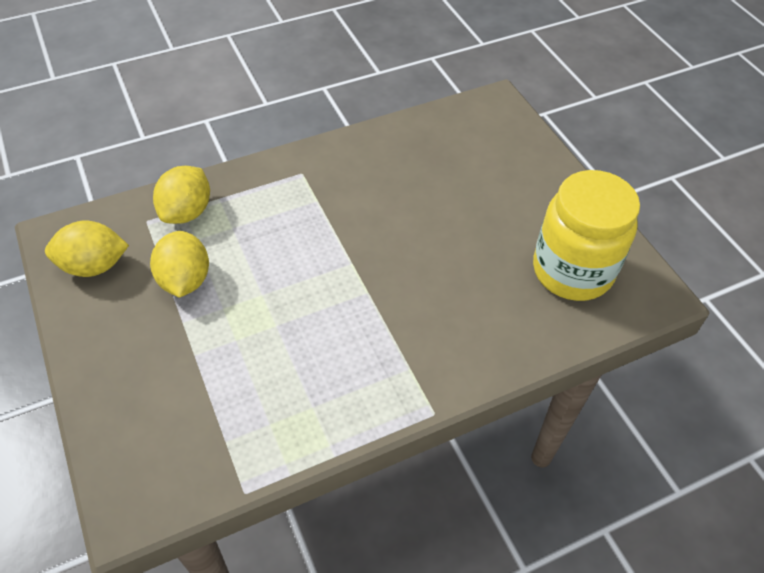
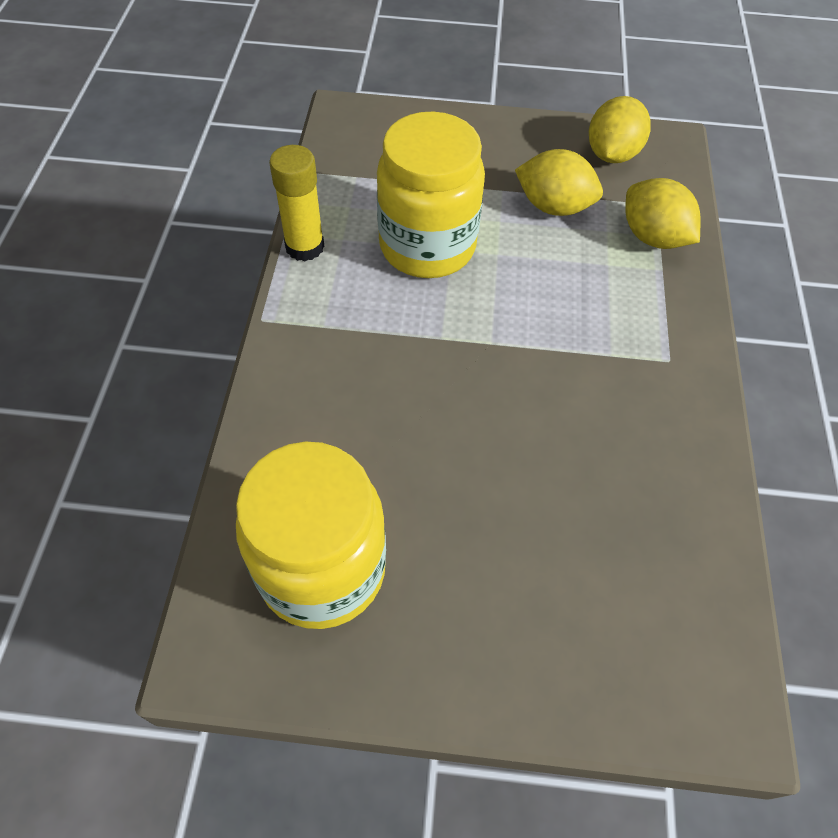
camera: 120 degrees right, 5 degrees up
(283, 342) = (427, 246): none -> yellow jar
(340, 430) = (304, 247): none -> yellow glue stick

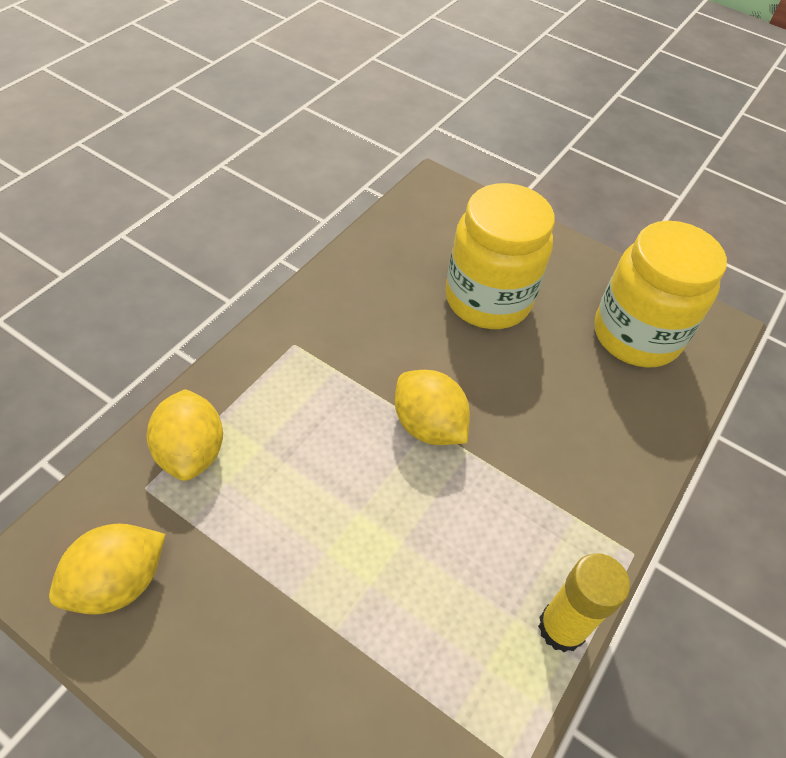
camera: 155 degrees left, 5 degrees down
(427, 246) = (426, 558): yellow jar -> yellow jar (487, 299)
(553, 206) = (253, 541): yellow lemon -> yellow lemon (428, 426)

